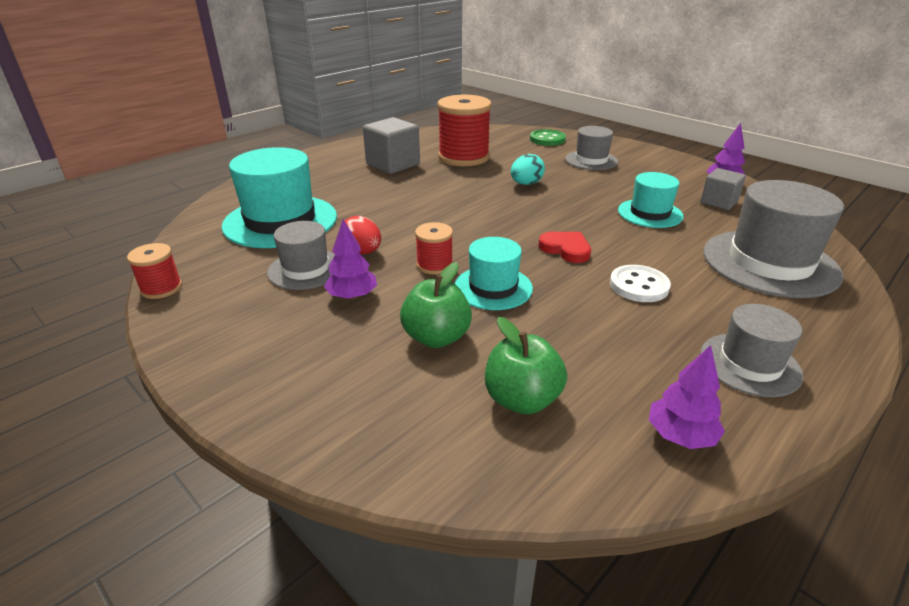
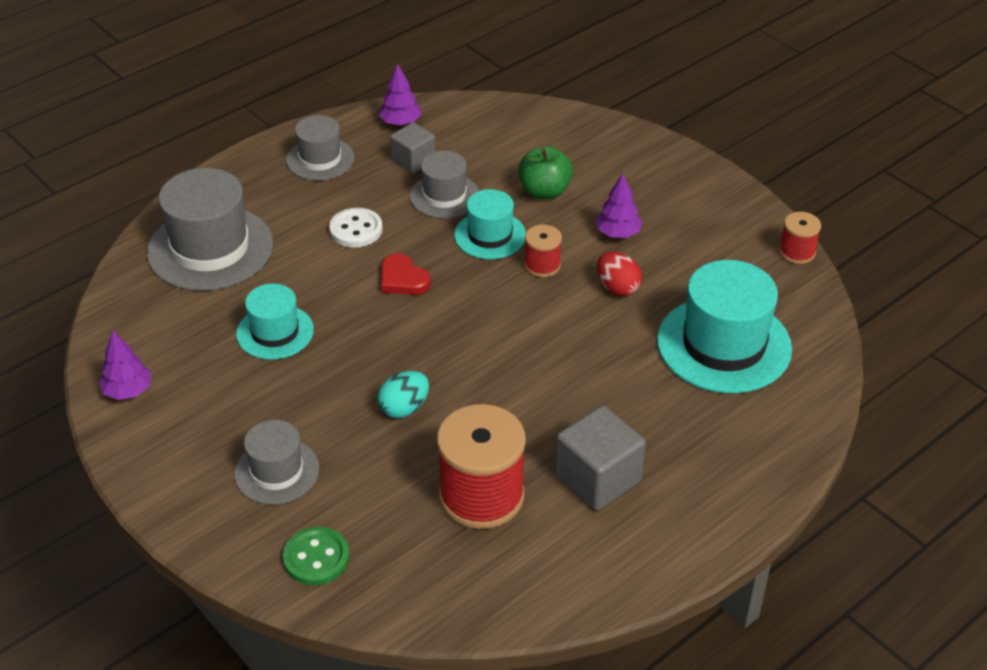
camera: 175 degrees left, 10 degrees up
(306, 269) = (669, 267): grey hat -> grey hat (444, 196)
(522, 399) = (490, 146): green apple -> none
(718, 202) = (172, 349): grey cube -> grey cube (413, 161)

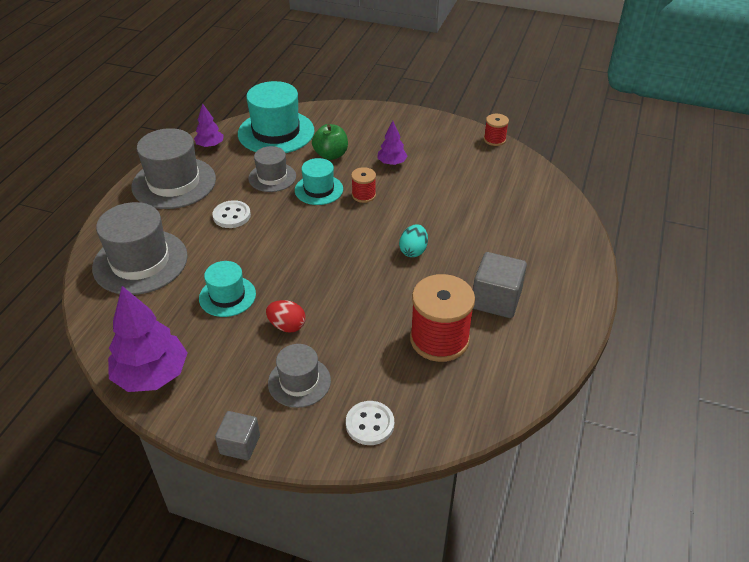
camera: 30 degrees left, 0 degrees up
(128, 391) = (152, 375): purple tree -> purple tree, size x1.90
(316, 558) = (370, 424): green button -> white button
(320, 159) = (174, 183): grey hat -> grey hat, size x1.72
(403, 279) = (285, 233): red heart -> none
(404, 408) = (349, 308): turquoise egg -> turquoise egg (413, 251)
(413, 161) = (236, 164): grey cube -> grey cube (240, 444)
(617, 288) = (416, 192): red egg -> red egg (287, 326)
(724, 345) = (499, 200): turquoise hat -> turquoise hat (276, 132)

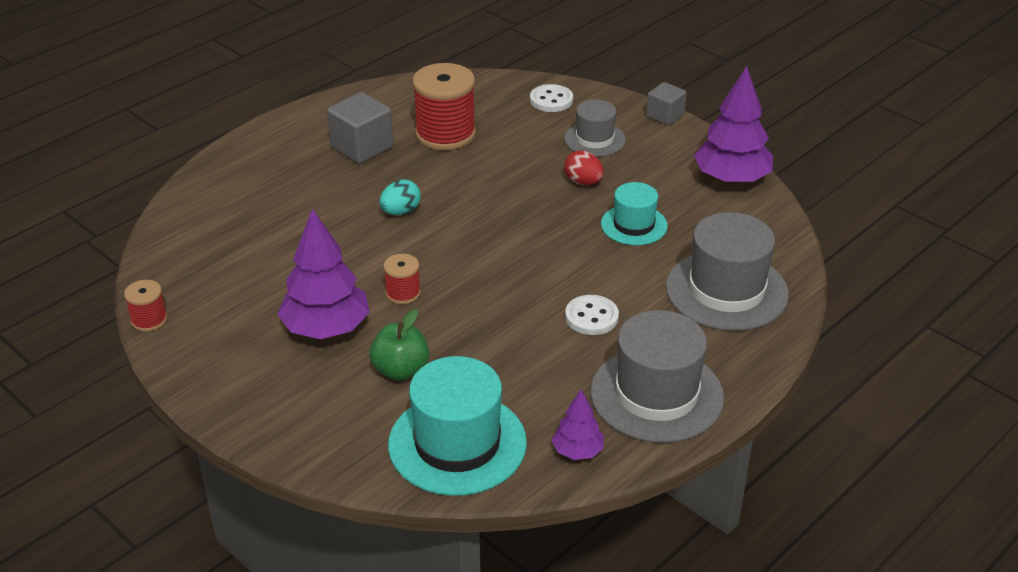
camera: 155 degrees left, 5 degrees down
(272, 177) = (508, 359): grey hat -> none
(319, 190) = (456, 319): turquoise hat -> none
(392, 163) = (326, 329): purple tree -> purple tree, size x1.90

